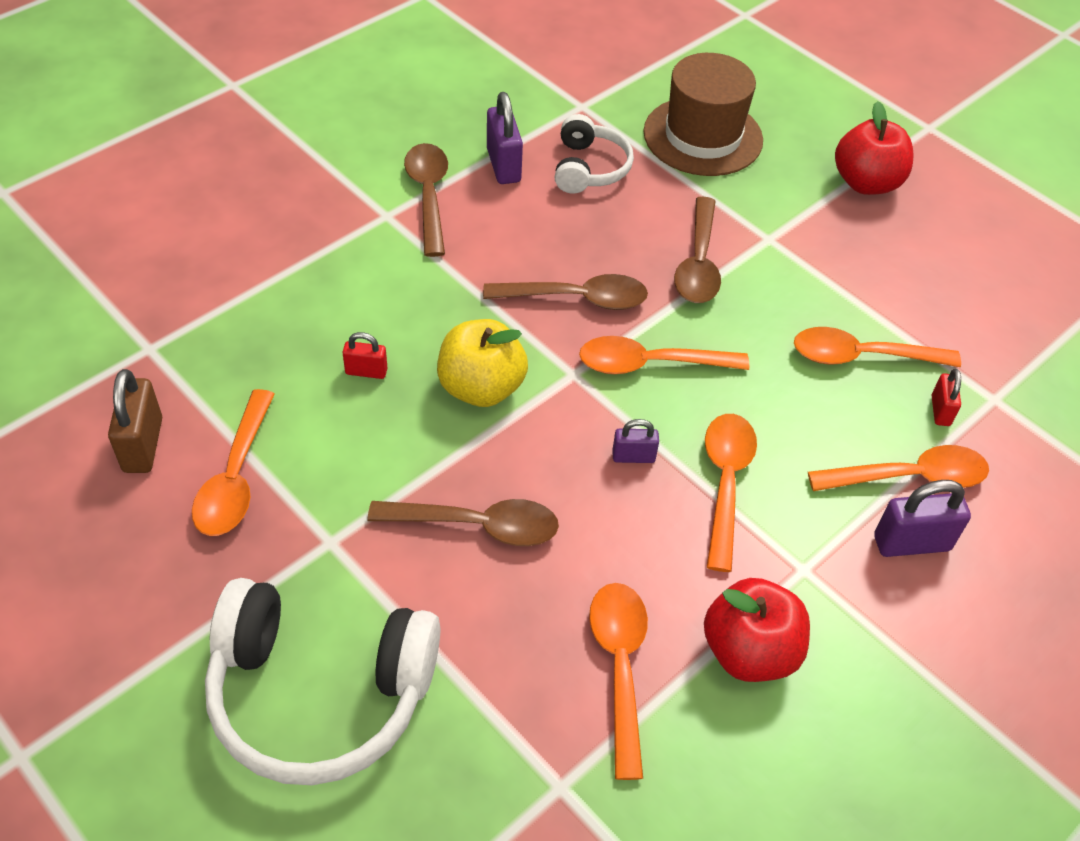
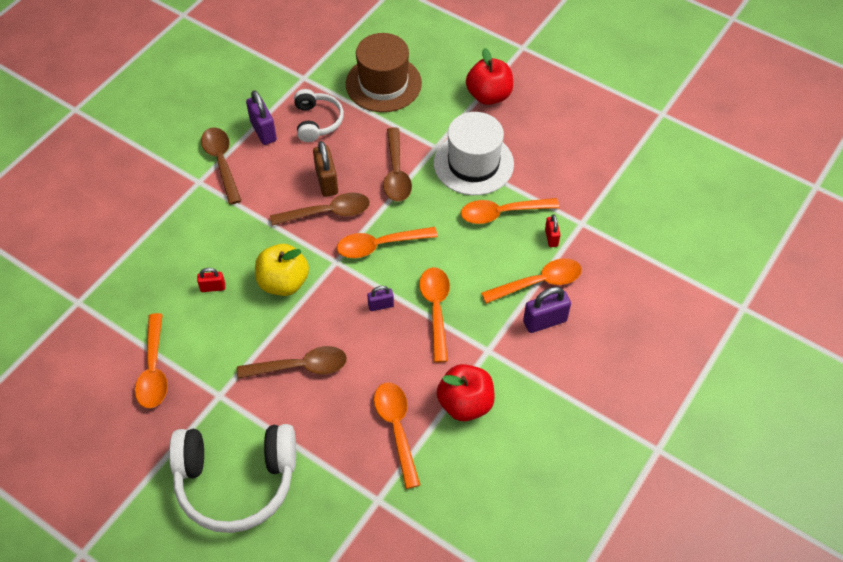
camera: 10 degrees left, 5 degrees up
(143, 445) = (93, 363): brown padlock -> brown padlock (326, 182)
(826, 274) = (473, 163): none -> white hat

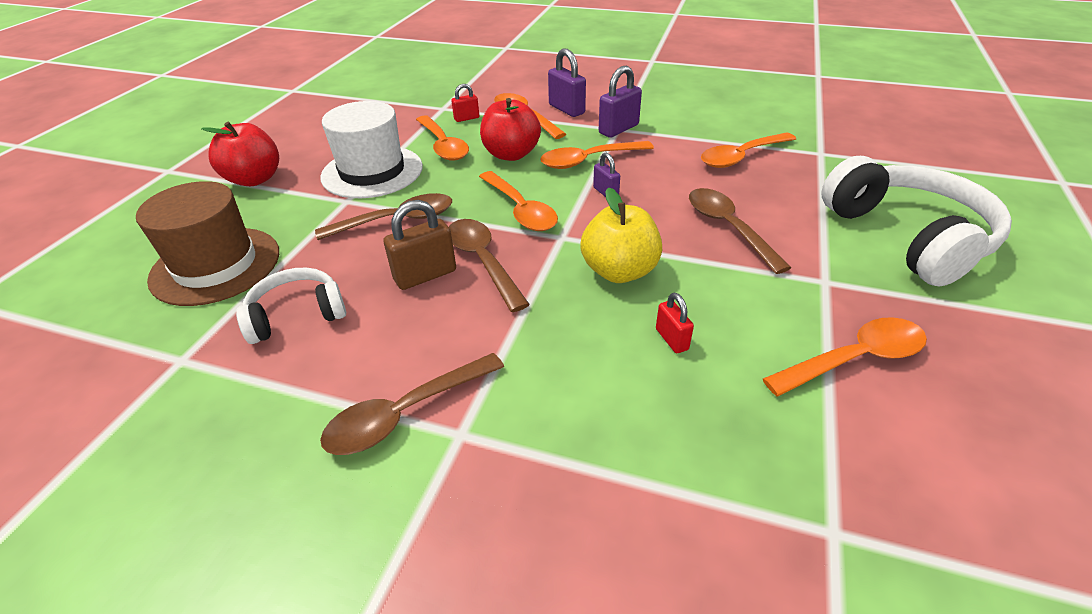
camera: 105 degrees left, 15 degrees down
(263, 131) = (320, 376): purple padlock -> purple padlock (618, 129)
(465, 403) = (682, 130): red apple -> red apple (511, 154)

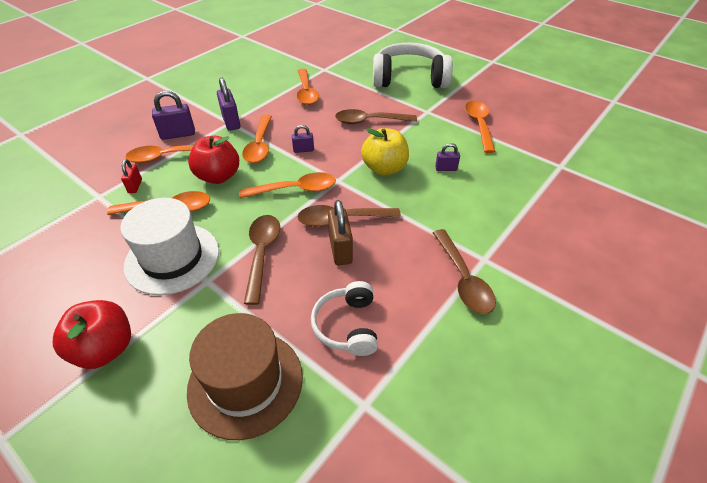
camera: 70 degrees left, 5 degrees up
(672, 339) = (446, 168): red padlock -> purple padlock

